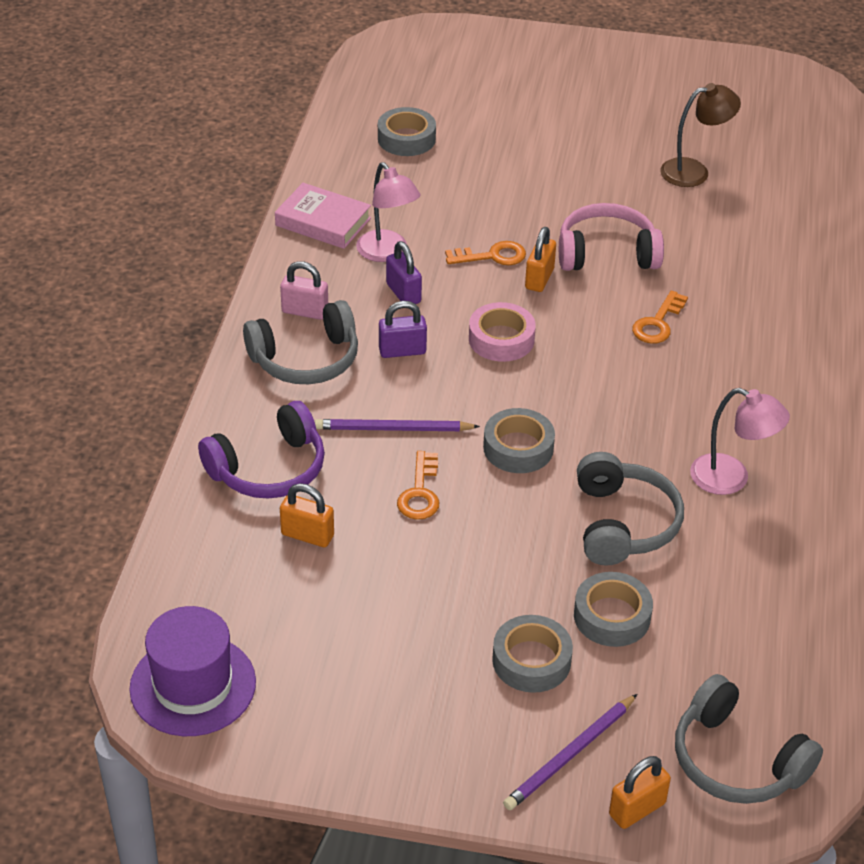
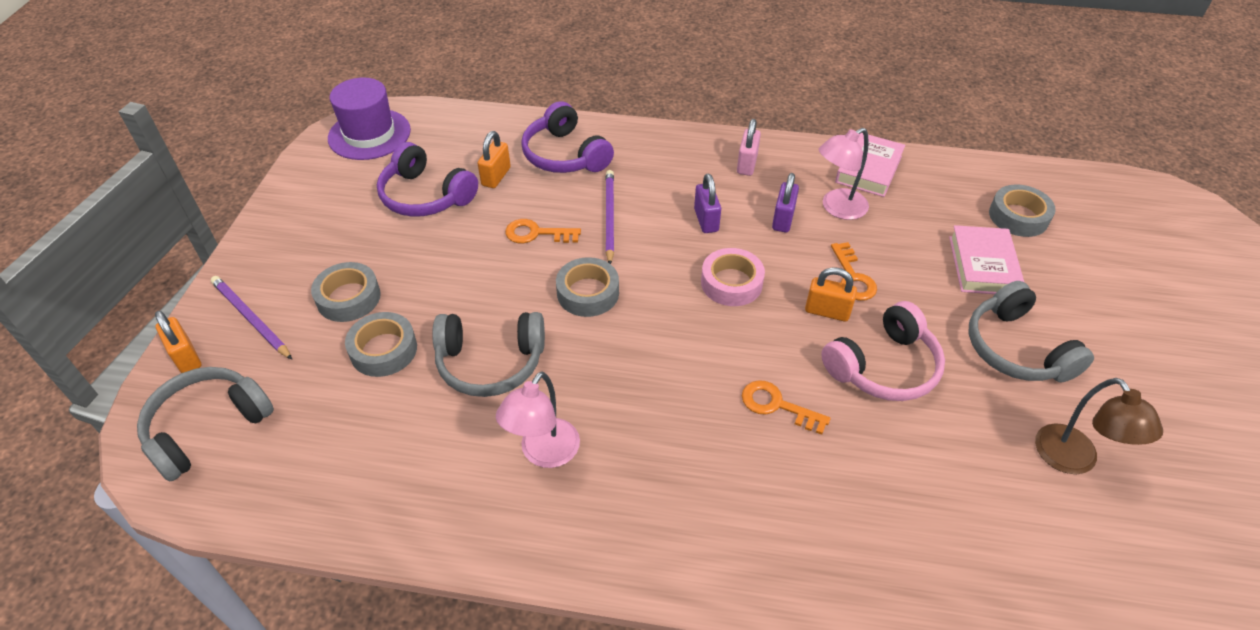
camera: 90 degrees right, 5 degrees up
(306, 359) = (688, 167): grey headphones -> grey headphones (1016, 349)
(342, 605) = (425, 196): none -> purple headphones
(403, 293) = (783, 219): purple padlock -> purple padlock turned 45 degrees counterclockwise
(475, 173) = (983, 265): none -> pink book
(606, 253) = (883, 367): pink headphones -> pink headphones turned 60 degrees clockwise

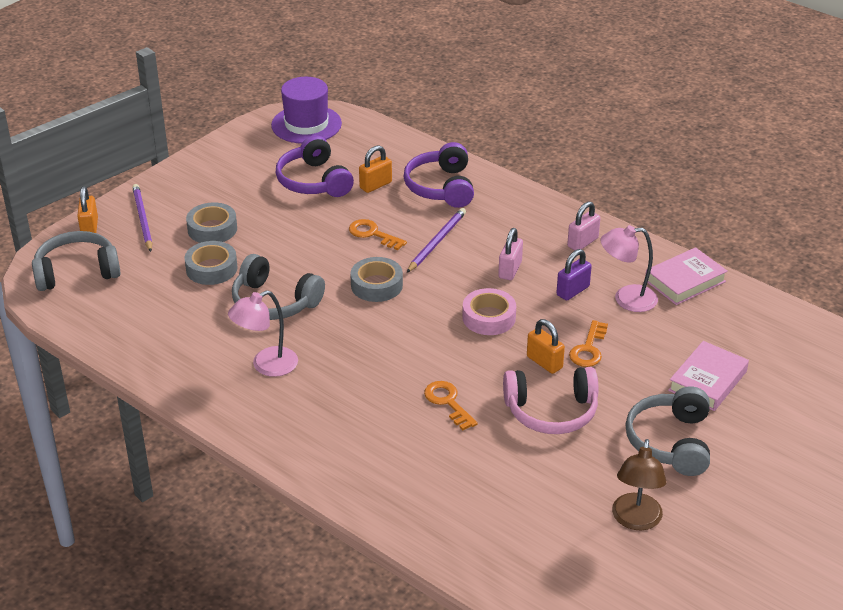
camera: 30 degrees right, 10 degrees down
(706, 220) = (510, 270): purple padlock -> pink padlock
(1018, 217) = (781, 360): grey tape -> none

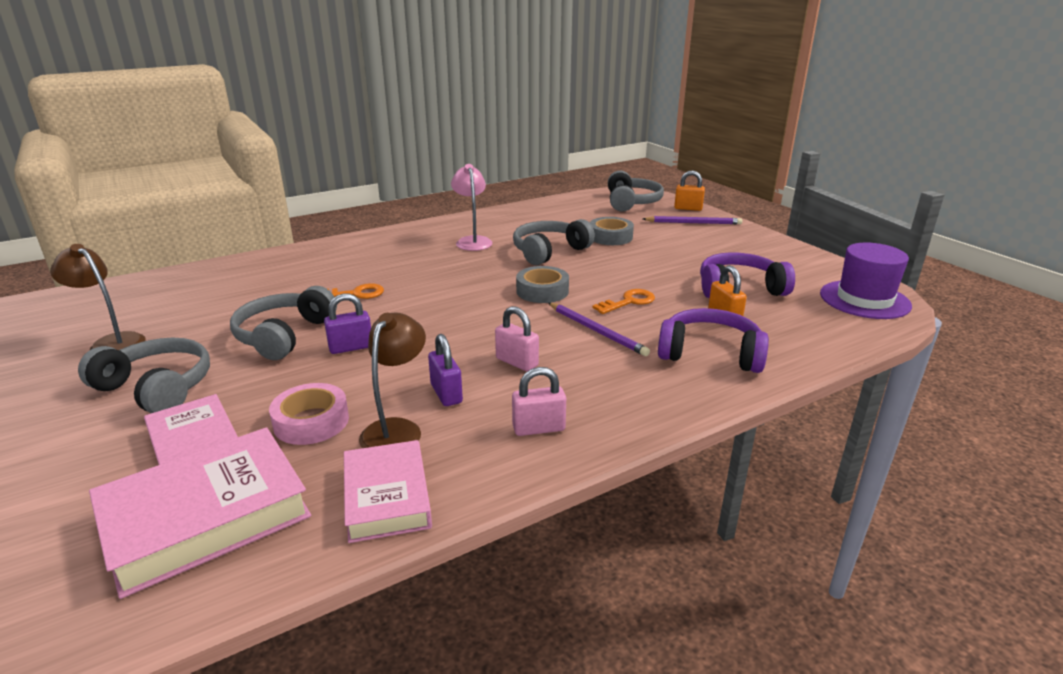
camera: 110 degrees right, 10 degrees down
(212, 229) = (668, 242): grey tape -> none
(489, 318) = (446, 333): pink tape -> pink tape (311, 422)
(544, 362) = (351, 347): orange padlock -> purple padlock
(551, 411) = (284, 335): pink headphones -> grey headphones
(582, 242) = (538, 428): pink padlock -> pink padlock turned 75 degrees counterclockwise
(588, 349) = (341, 377): orange key -> none
(626, 299) = (397, 429): pink lamp -> brown lamp
(752, 341) = (206, 517): none -> pink book

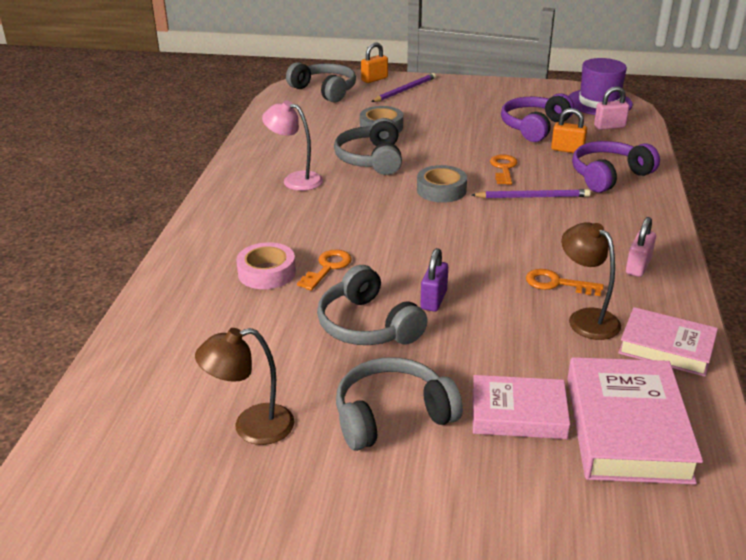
camera: 50 degrees left, 5 degrees up
(311, 422) = (538, 351): pink tape -> pink tape (267, 272)
(446, 394) = (557, 283): purple padlock -> orange key
(517, 362) = (542, 242): pink padlock -> pink padlock (609, 126)

